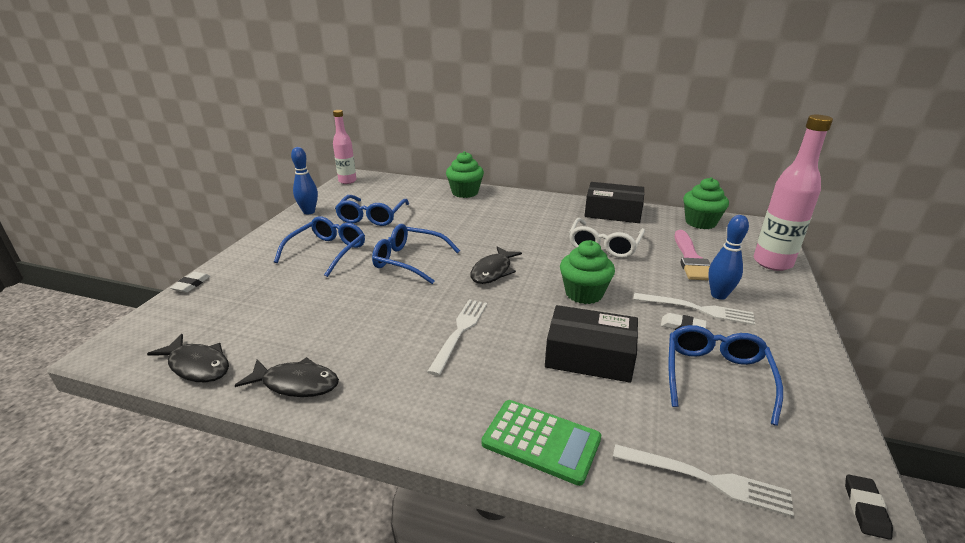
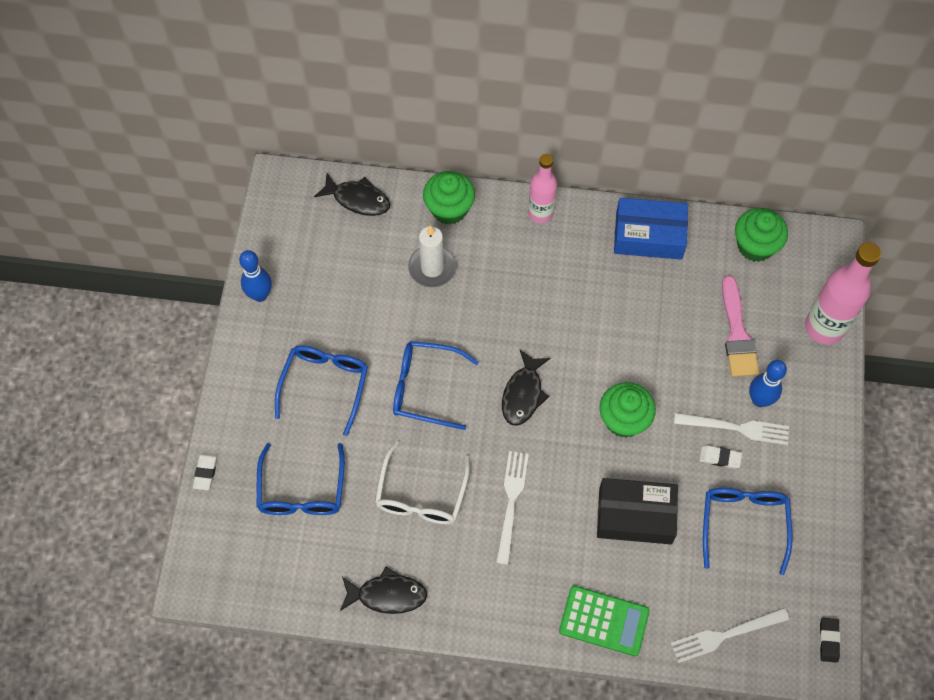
camera: 10 degrees left, 35 degrees up
(197, 365) = (288, 588): black fish -> black fish (358, 199)
(347, 181) = (274, 199): pink bottle -> pink bottle (540, 213)
(372, 217) = (347, 296): blue glasses -> blue glasses (302, 491)
(442, 212) = (432, 268): none -> white candle
(604, 245) = (641, 320): white glasses -> white glasses (421, 495)
(613, 212) = (648, 235): black box -> blue box
(706, 479) = (725, 635): white fork -> white fork turned 150 degrees clockwise

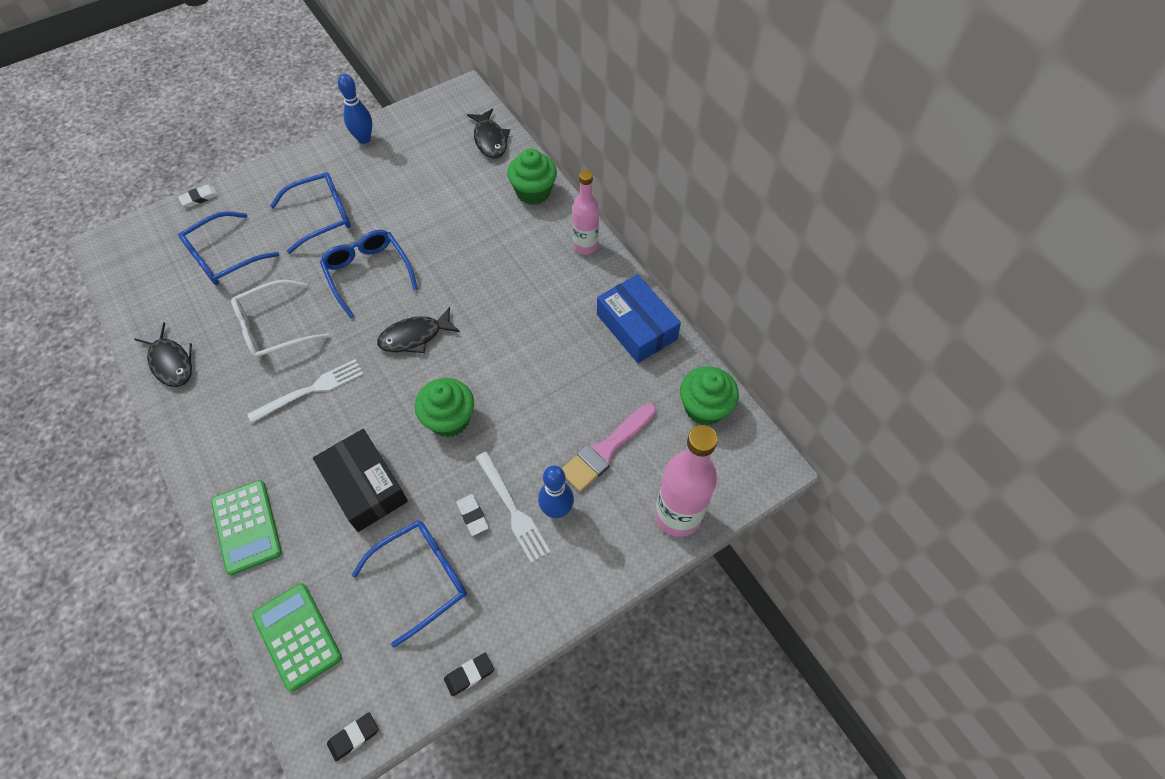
camera: 50 degrees right, 5 degrees down
(432, 268) = (474, 214): white candle -> none
(725, 635) = (297, 636): white fork -> green calculator
(839, 539) = (469, 674): none -> black eraser

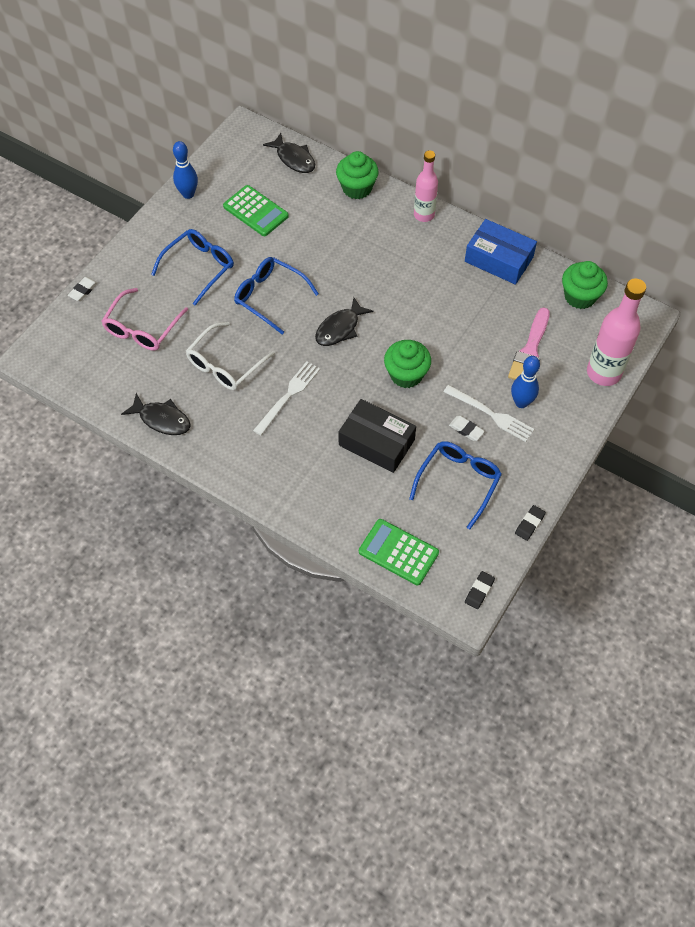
camera: 25 degrees left, 0 degrees up
(223, 257) = (142, 328): blue glasses -> pink glasses
(246, 527) = (310, 503): green calculator -> green calculator (255, 211)

